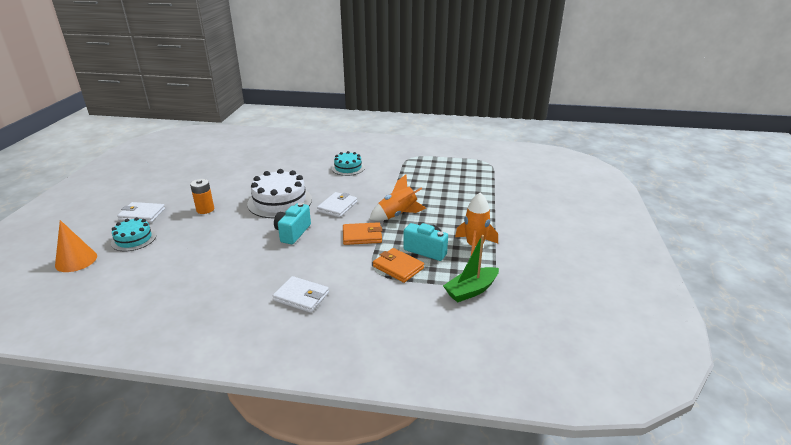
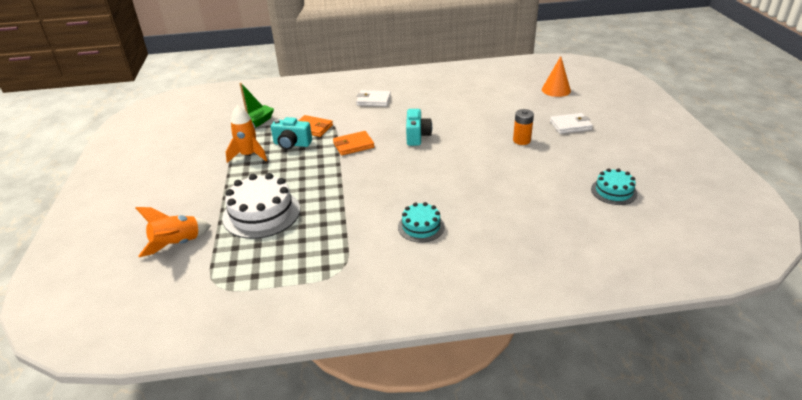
camera: 165 degrees right, 5 degrees up
(134, 239) = (541, 108): turquoise cake -> turquoise cake (613, 191)
(280, 201) = (459, 162): white cake -> white cake (261, 213)
(337, 207) = (395, 168): white wallet -> none
(397, 215) = (328, 171): orange rocket -> orange rocket (177, 244)

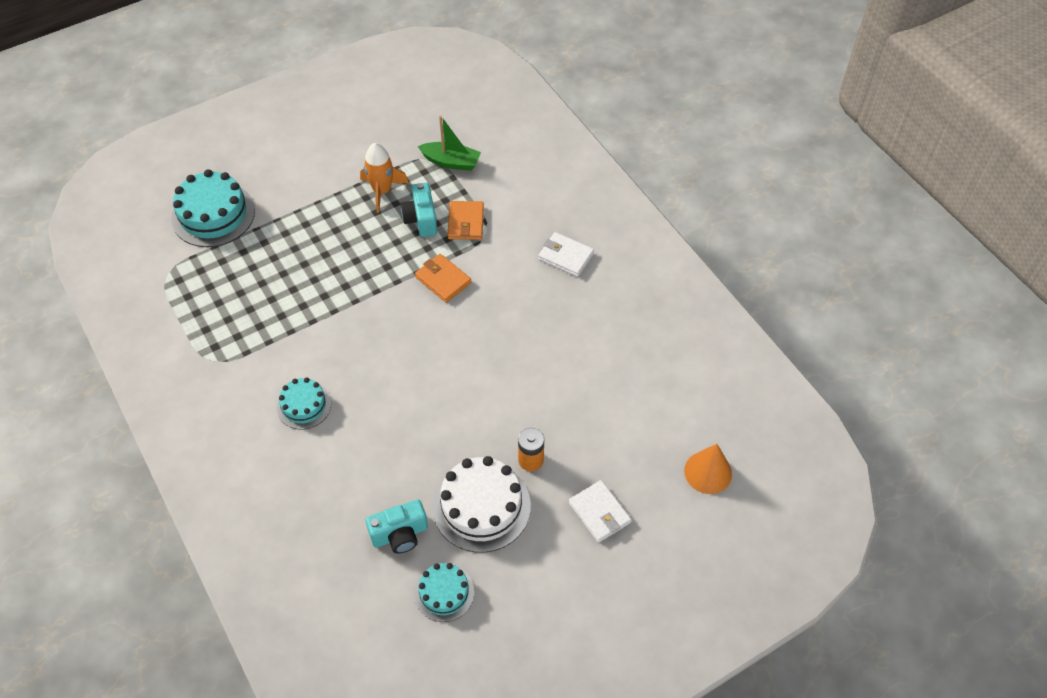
camera: 65 degrees right, 20 degrees up
(177, 244) = (213, 214): orange rocket -> turquoise cake
(261, 213) = (281, 255): white cake -> white cake (481, 506)
(373, 100) = (565, 256): white wallet -> white wallet turned 45 degrees counterclockwise
(417, 136) = (491, 338): turquoise camera -> turquoise camera (400, 535)

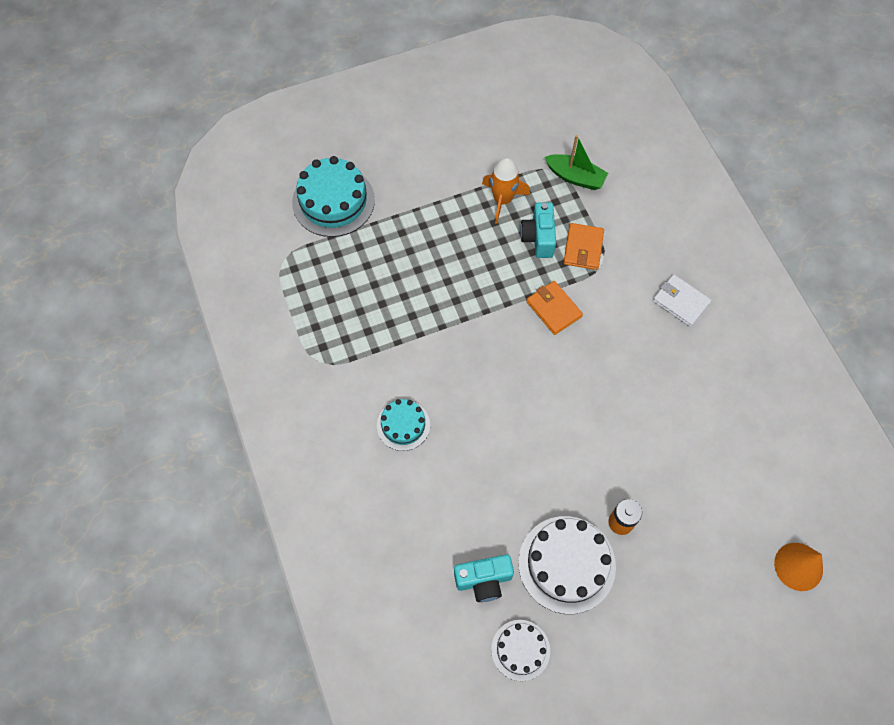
camera: 10 degrees right, 10 degrees up
(444, 593) = (520, 650): turquoise cake -> white cake
(599, 513) = (683, 591): white wallet -> none

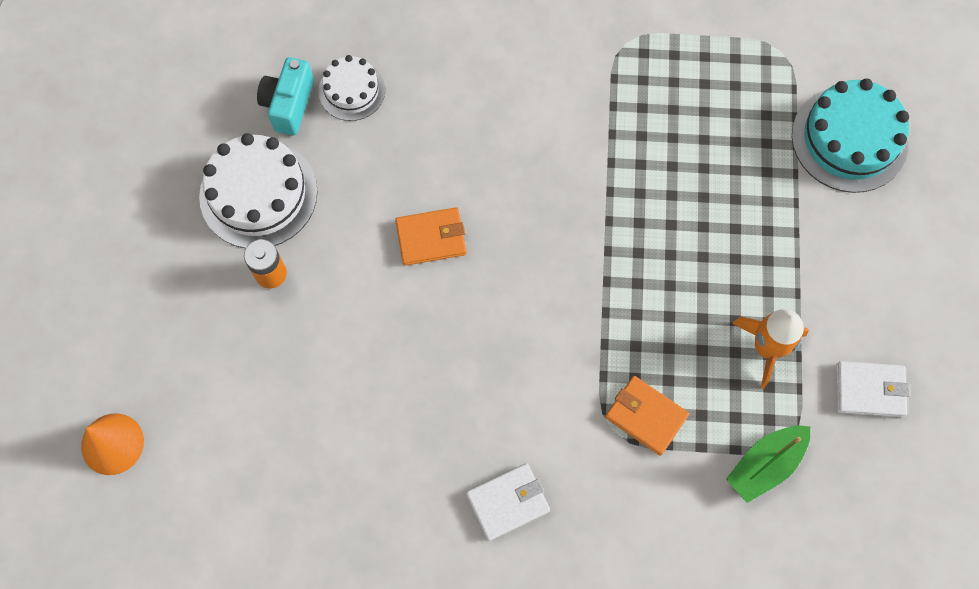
camera: 115 degrees right, 5 degrees up
(403, 425) = (504, 98): turquoise cake -> none
(499, 140) = (869, 390): none -> white wallet
(520, 650) = (200, 108): white cake -> white cake (351, 90)
(538, 238) = (687, 366): turquoise camera -> none
(553, 309) = (573, 333): orange wallet -> orange wallet (431, 238)

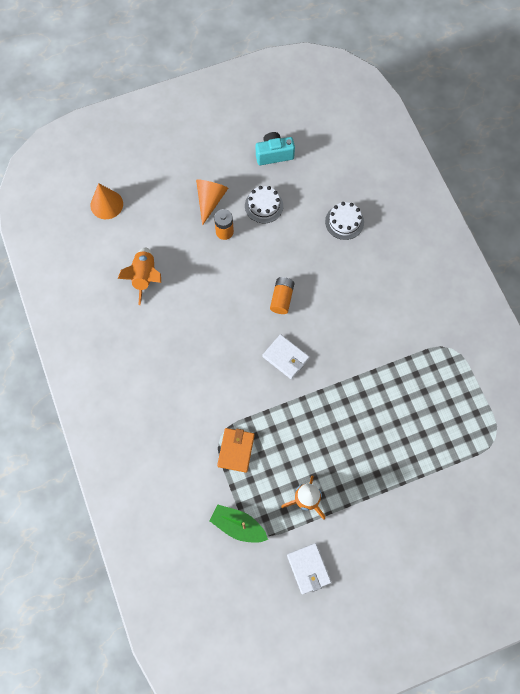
camera: 65 degrees right, 0 degrees up
(202, 271) = (210, 200): none -> orange cone
(258, 194) = (264, 206): white cake -> white cake, size x0.58
(283, 435) = (145, 277): none -> orange rocket
(289, 104) = (320, 196): turquoise camera -> turquoise camera (274, 154)
(431, 238) = (282, 298): orange wallet -> orange battery
(508, 502) = (158, 399): white wallet -> white wallet (285, 357)
(849, 139) = (460, 499): turquoise cake -> none

